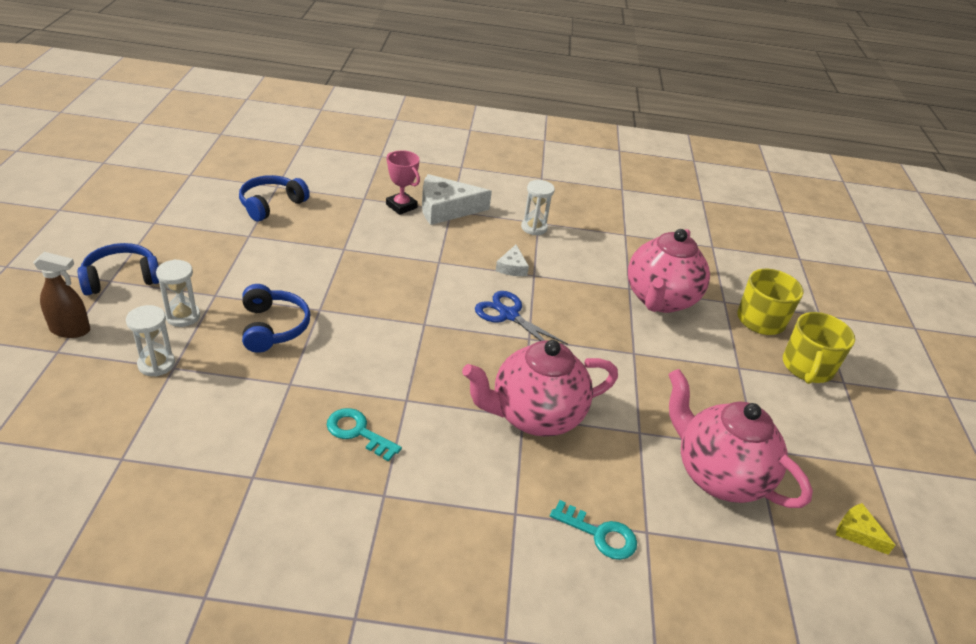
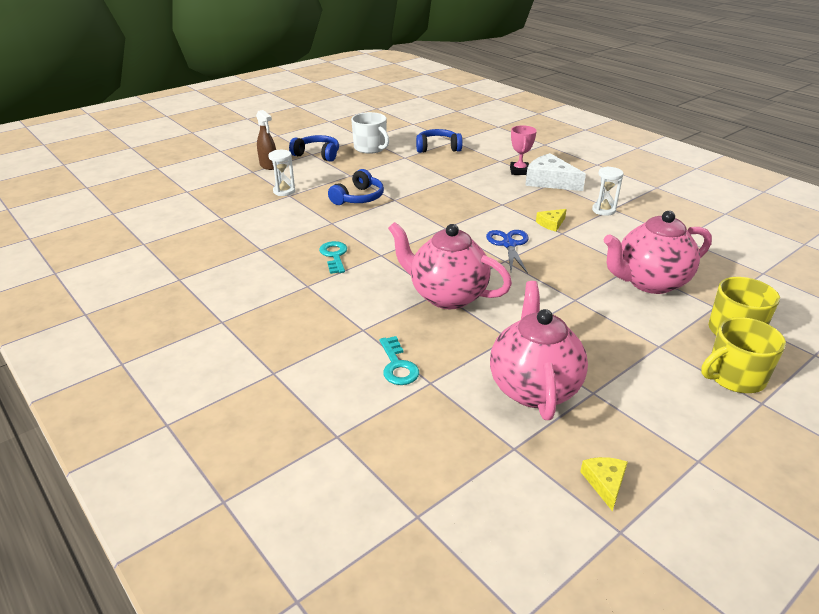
camera: 50 degrees right, 5 degrees down
(183, 316) = (322, 178): white hourglass -> none
(184, 237) = (370, 148): none -> white mug
(512, 267) = (551, 223): white cheese -> yellow cheese

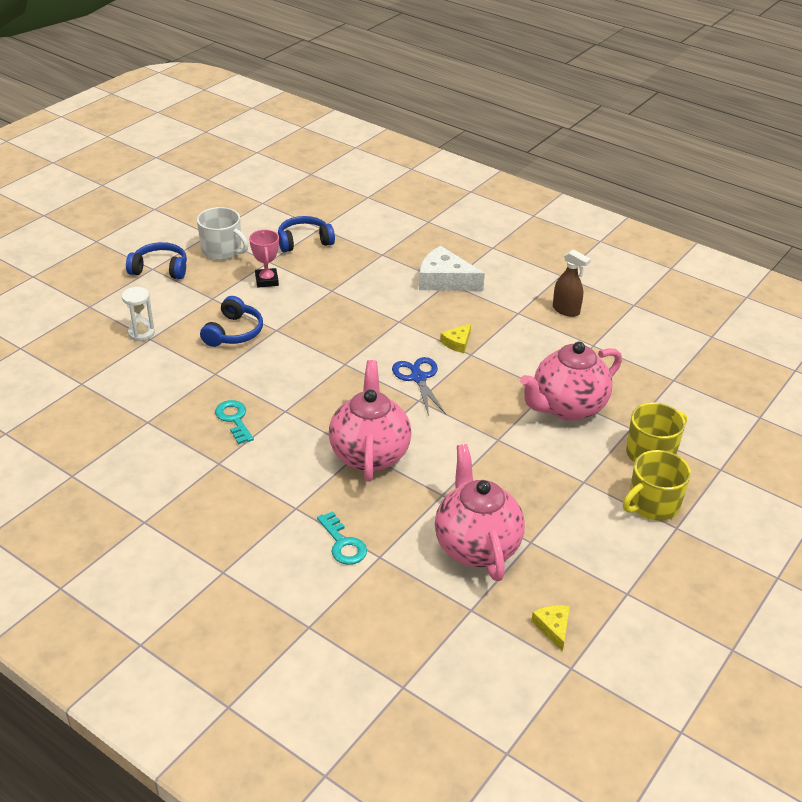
camera: 15 degrees left, 5 degrees up
(268, 166) = (106, 295): brown spray bottle -> brown spray bottle (566, 310)
(447, 296) = (369, 454): pink teapot -> pink teapot turned 75 degrees clockwise
(519, 171) = (408, 268): pink trophy -> pink trophy (267, 280)
(603, 210) = (509, 316): white hourglass -> none

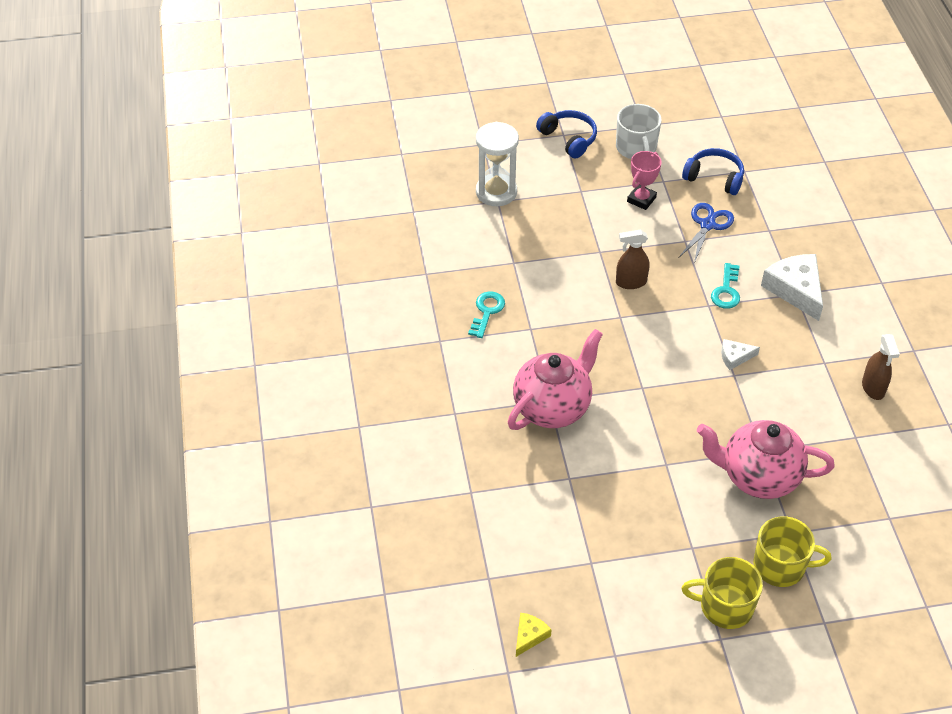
camera: 45 degrees right, 10 degrees up
(141, 333) = (496, 192): white hourglass -> white hourglass, size x1.64
(234, 332) = (565, 234): blue headphones -> none
(325, 337) = (630, 282): none -> brown spray bottle
(343, 544) = (457, 464): turquoise key -> turquoise key (726, 291)
(418, 378) = (664, 368): blue scissors -> blue scissors (707, 225)
(457, 343) = (735, 357): yellow cheese -> white cheese
(476, 546) = (547, 536): pink teapot -> none

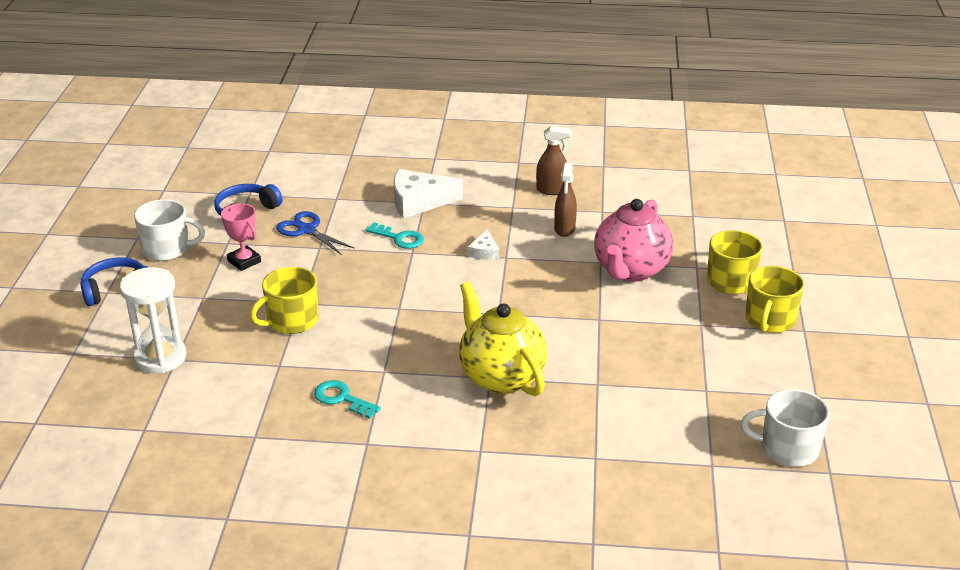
camera: 75 degrees left, 15 degrees down
(529, 636) = (788, 449): yellow cheese -> white mug
(553, 408) = (501, 377): pink teapot -> yellow teapot
(573, 253) = (291, 321): none -> yellow mug
(630, 282) = (355, 292): brown spray bottle -> brown spray bottle (564, 229)

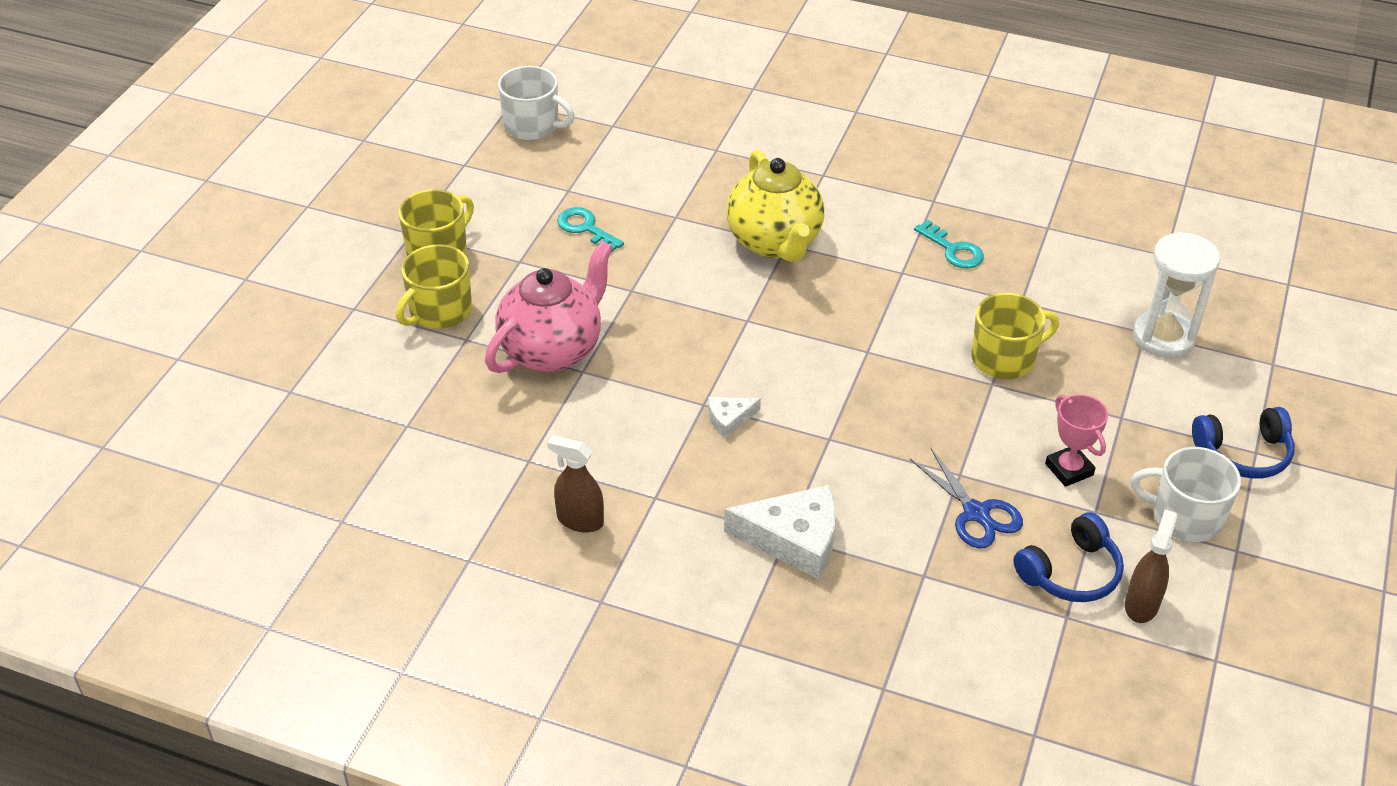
camera: 165 degrees left, 10 degrees up
(399, 238) = (841, 468): turquoise key -> turquoise key (585, 228)
(484, 252) = (729, 419): white cheese -> white cheese turned 135 degrees counterclockwise
(564, 229) = (600, 437): brown spray bottle -> brown spray bottle (1141, 604)

